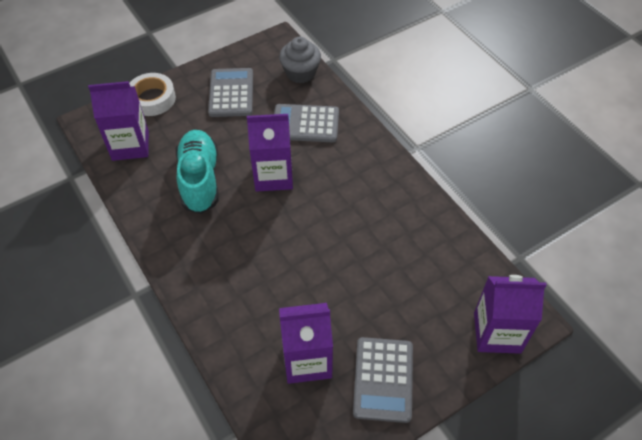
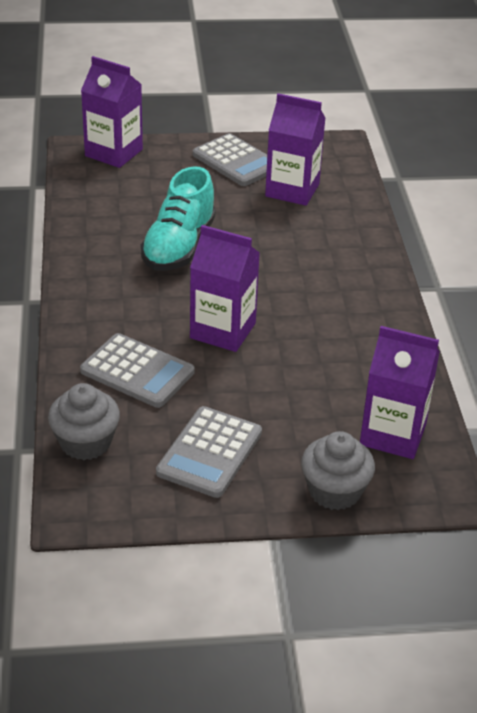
camera: 155 degrees left, 15 degrees down
(152, 99) = (334, 491): white tape -> grey cupcake
(200, 180) = (316, 359): turquoise shoe -> turquoise shoe (179, 246)
(383, 379) = (236, 161): grey calculator -> grey calculator turned 105 degrees clockwise

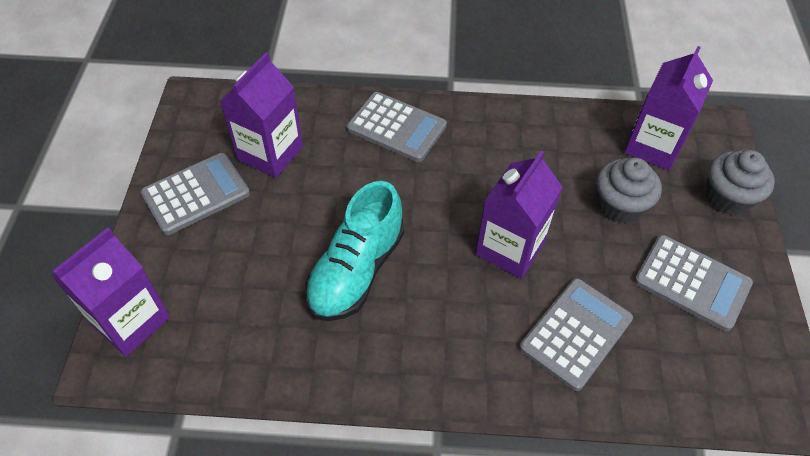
camera: 80 degrees left, 15 degrees up
(85, 442) = (690, 393): grey cupcake -> grey cupcake (619, 205)
(179, 246) = (356, 270): turquoise shoe -> turquoise shoe turned 90 degrees clockwise
(350, 255) = (396, 127): none -> grey calculator

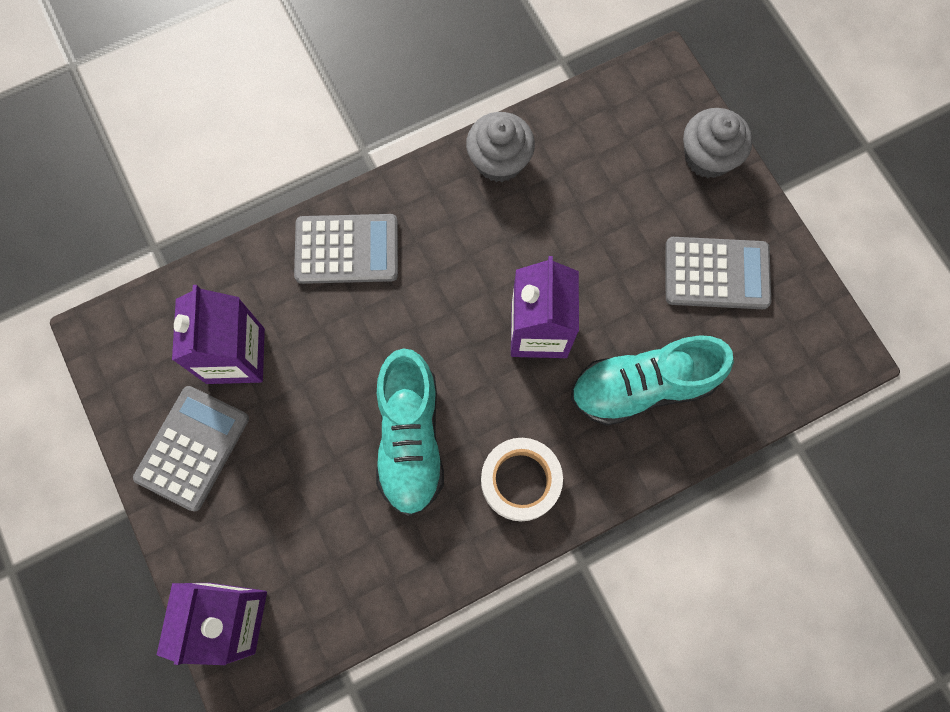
camera: 30 degrees left, 20 degrees up
(424, 349) = (520, 480): none -> white tape
(576, 333) = (642, 386): grey calculator -> turquoise shoe
(619, 205) = (614, 222): grey cupcake -> grey cupcake (499, 161)
(653, 146) = (613, 131): purple carton -> none

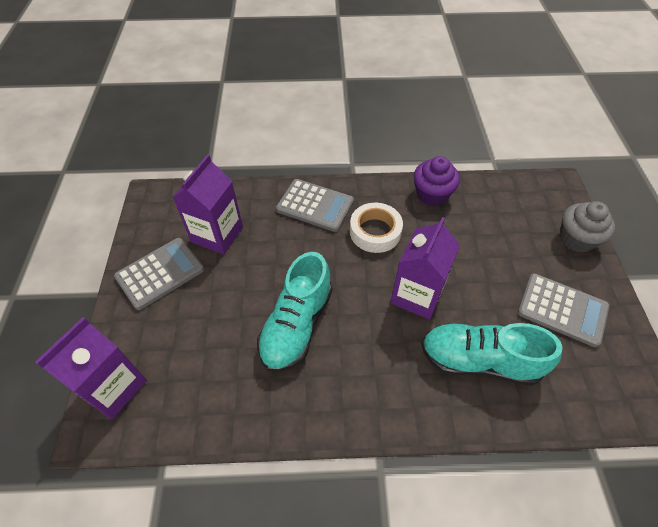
camera: 25 degrees right, 20 degrees down
(499, 161) = (432, 194): grey cupcake -> purple cupcake
(520, 480) = (360, 386): white tape -> white tape (375, 232)

